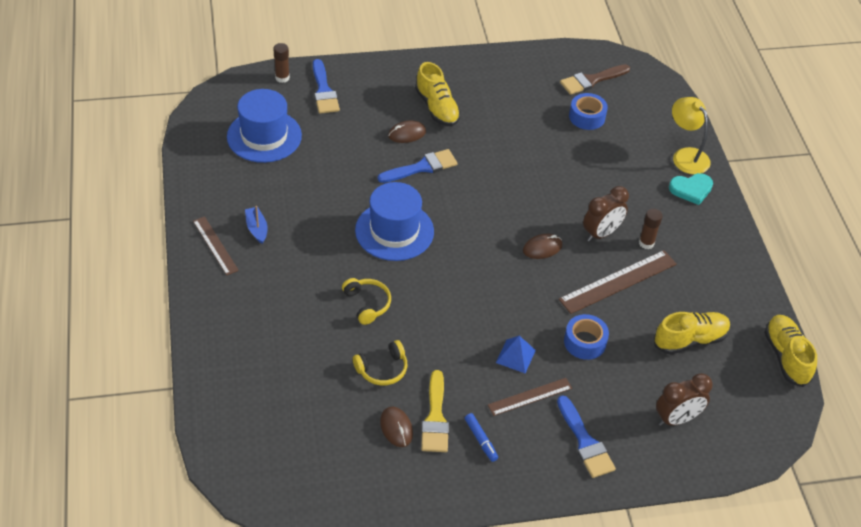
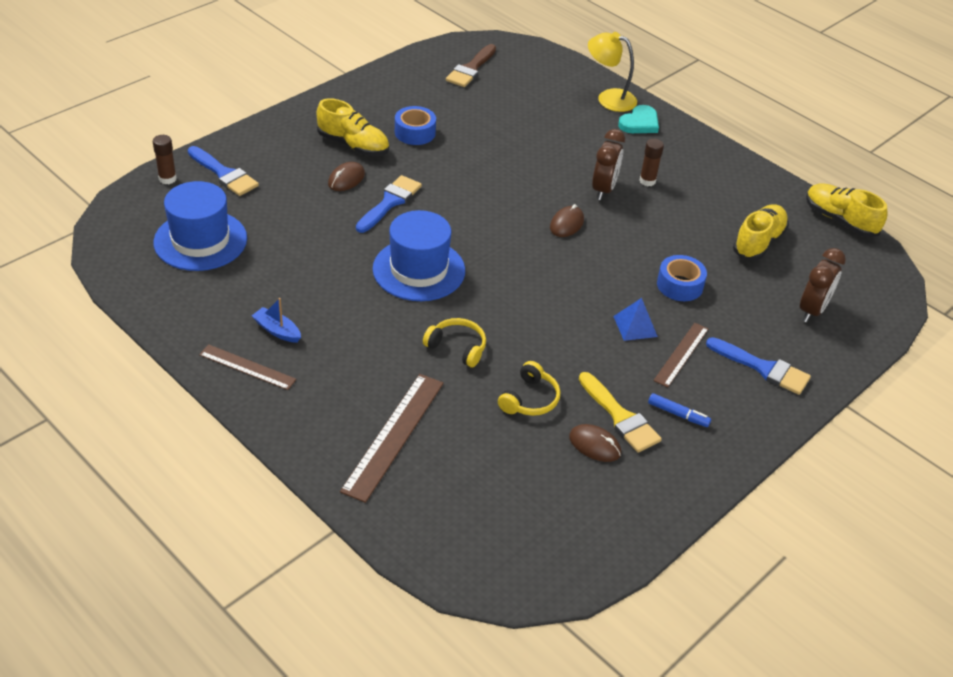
camera: 35 degrees left, 5 degrees down
(587, 117) = (496, 100): blue tape -> blue tape (415, 132)
(618, 282) = (656, 222): brown ruler -> brown ruler (394, 435)

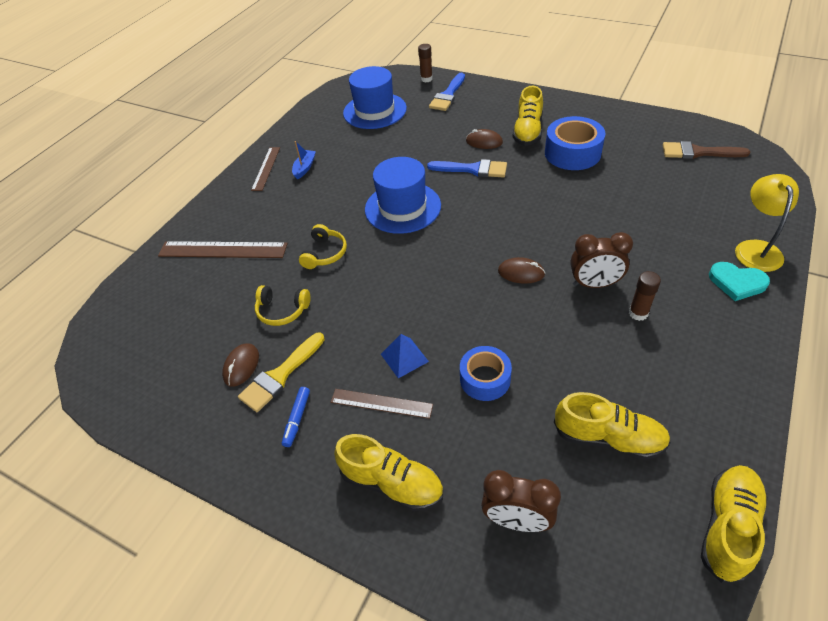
camera: 80 degrees right, 5 degrees up
(415, 132) = (572, 153): blue tape -> blue tape, size x1.52
(763, 368) = (392, 483): blue brush -> yellow shoe

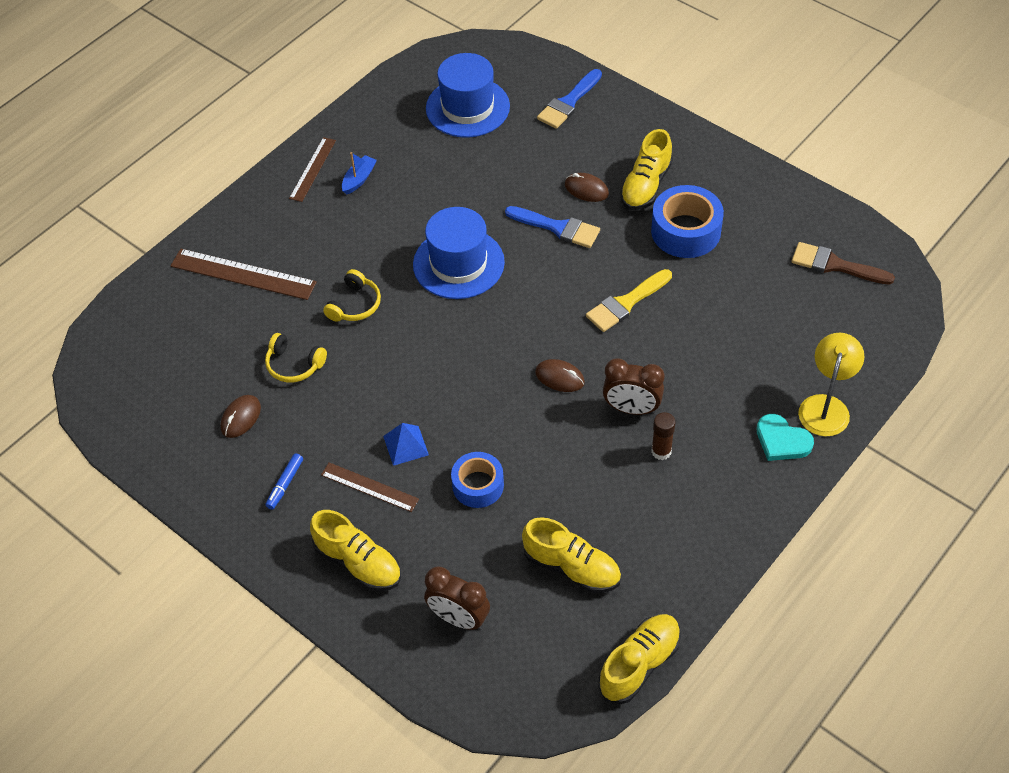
camera: 10 degrees right, 5 degrees up
(280, 375) = (278, 436): yellow brush -> yellow brush (626, 303)
(426, 79) = (550, 67): brown glue stick -> none

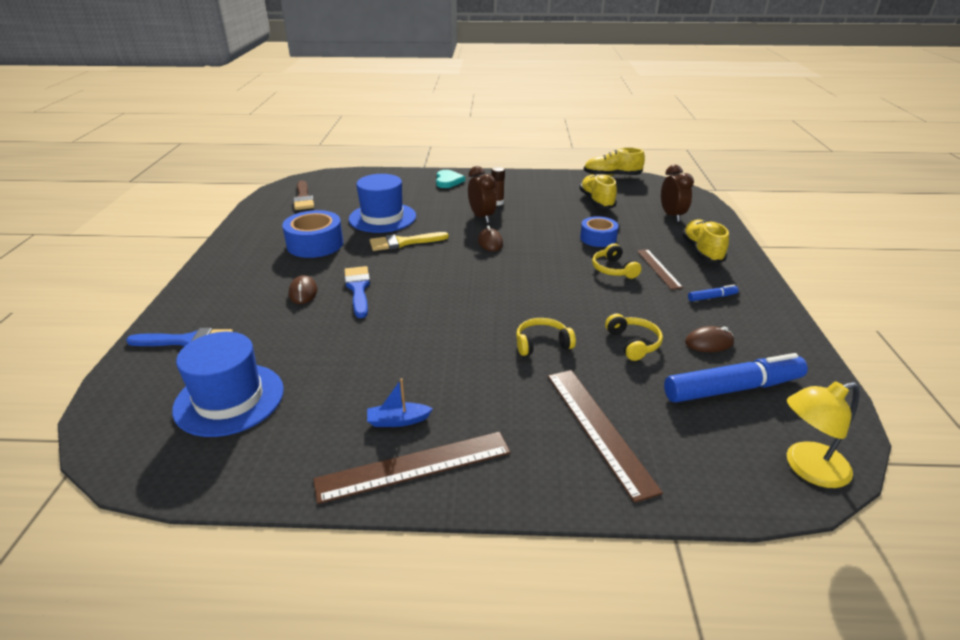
camera: 130 degrees left, 20 degrees down
(188, 382) = (732, 388): none -> blue marker
(313, 169) = (414, 466): brown ruler -> brown ruler, size x1.62
(406, 445) = (613, 269): blue pyramid -> yellow headphones
(458, 263) = (442, 315): blue hat -> blue hat (382, 218)
(626, 303) = (404, 242): yellow brush -> yellow brush turned 150 degrees clockwise
(645, 185) = (278, 271): yellow shoe -> none
(826, 406) = (412, 178): yellow lamp -> yellow lamp (807, 468)

